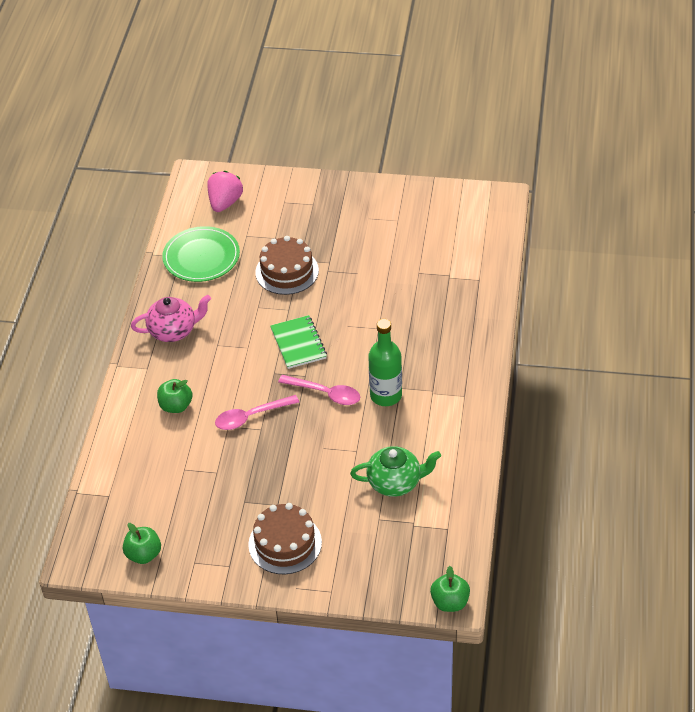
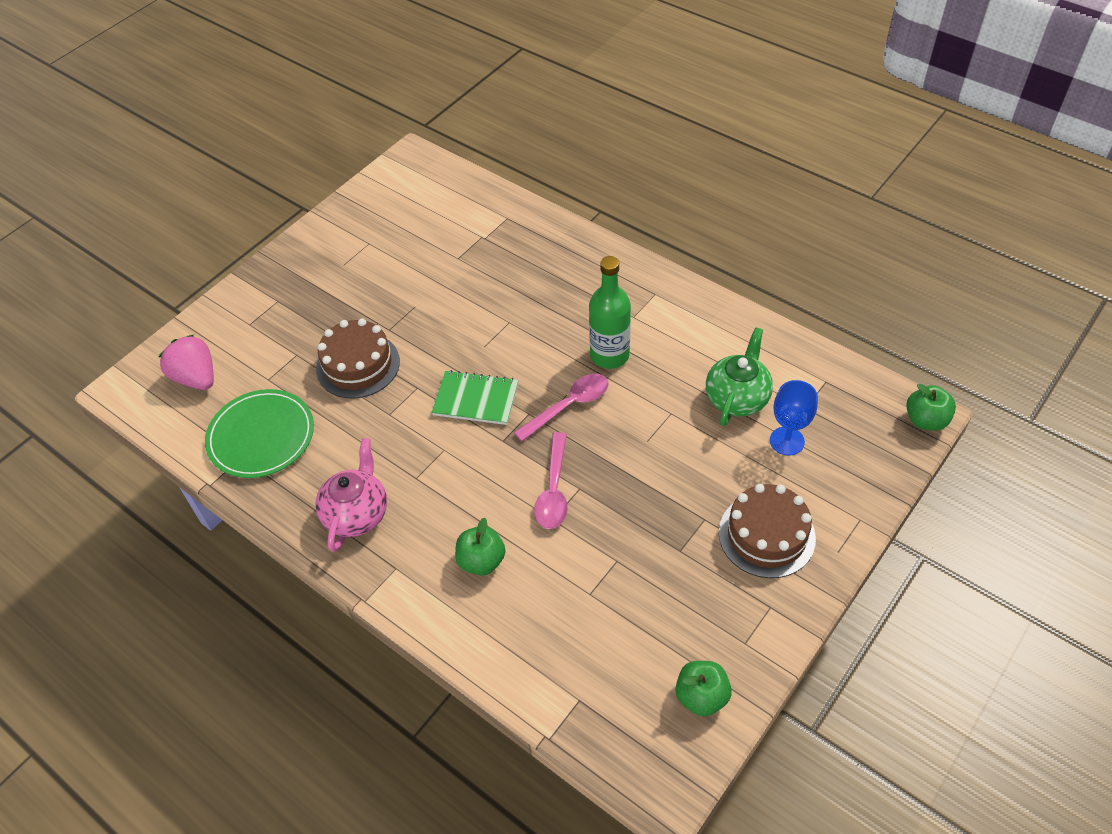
camera: 60 degrees left, 5 degrees up
(374, 525) = (787, 441): none -> blue goblet

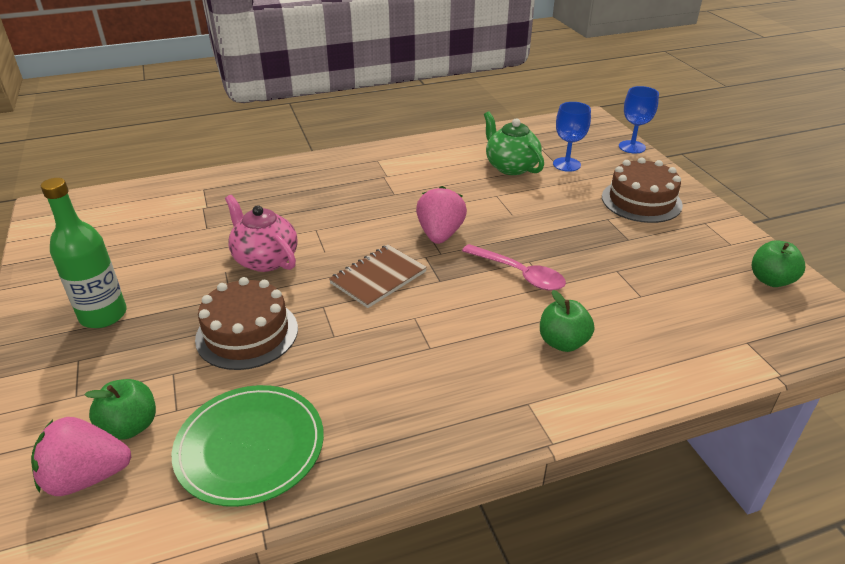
camera: 60 degrees left, 15 degrees down
(357, 513) = (435, 406): pink teapot -> pink teapot (265, 259)
(476, 399) = (378, 278): green notebook -> brown notebook
(569, 406) = (440, 234): pink spoon -> pink strawberry
(609, 355) = (411, 198): green bottle -> green bottle (103, 315)
(887, 483) = (632, 147): none -> blue goblet
(926, 420) = (593, 119): green apple -> green apple (130, 426)

